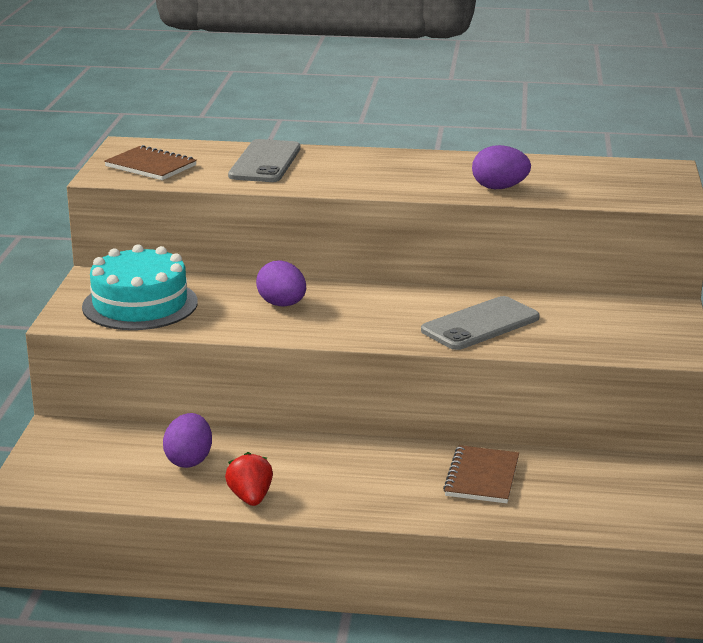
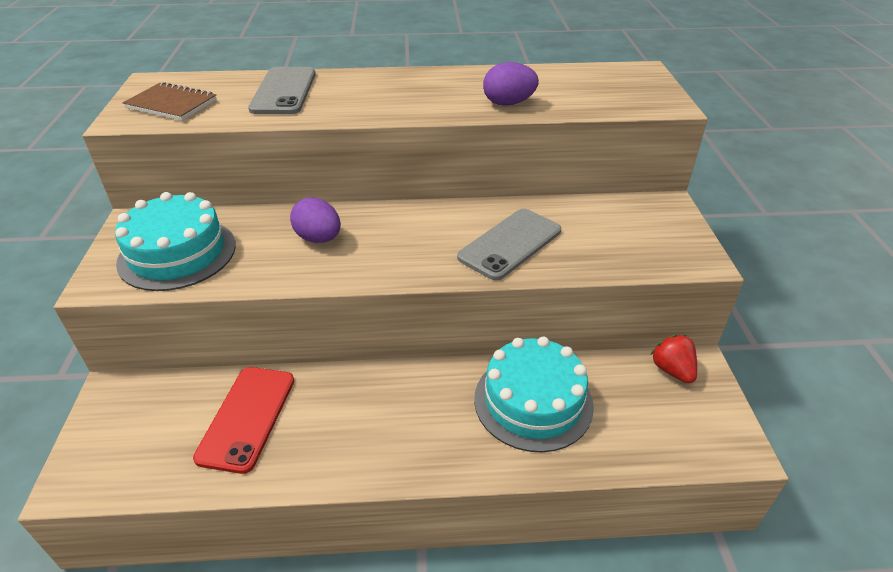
camera: 10 degrees left, 15 degrees up
(189, 460) = (247, 418): purple egg -> red phone
(250, 498) = (314, 466): red strawberry -> red strawberry (672, 370)
(482, 477) = (533, 401): brown notebook -> turquoise cake

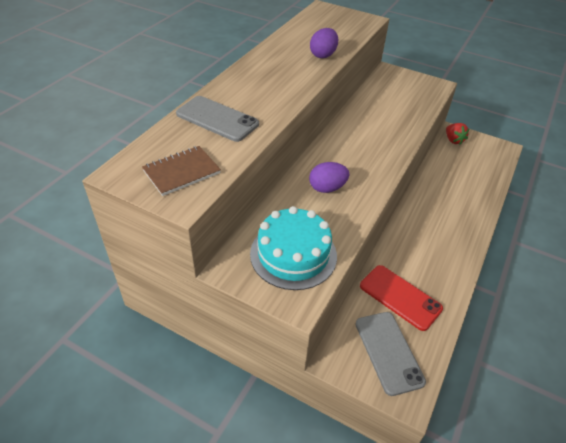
camera: 60 degrees left, 5 degrees up
(510, 244) = (386, 126): grey phone -> grey phone (388, 352)
(533, 401) = (448, 188): turquoise cake -> none
(672, 370) = (453, 140): red strawberry -> red strawberry turned 120 degrees counterclockwise

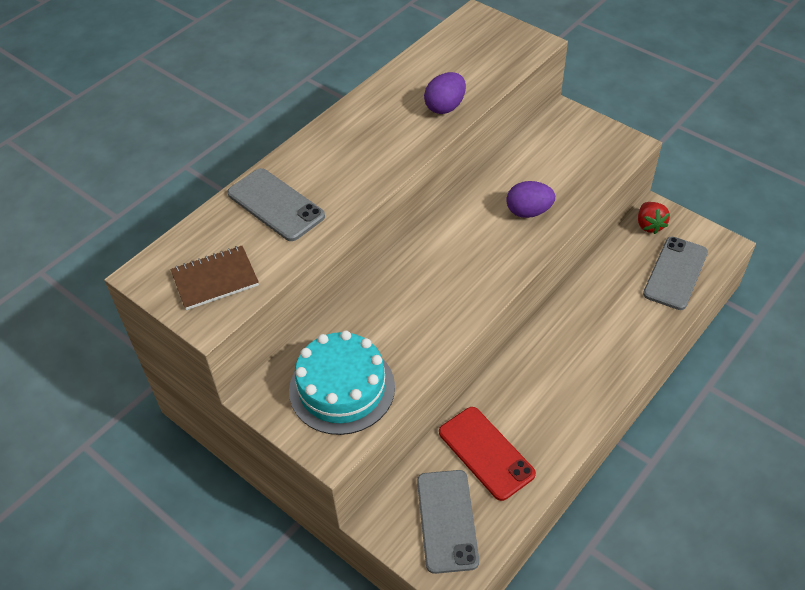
camera: 15 degrees right, 5 degrees up
(327, 188) = (412, 301): purple egg -> purple egg (528, 212)
(482, 166) = (675, 273): none -> grey phone

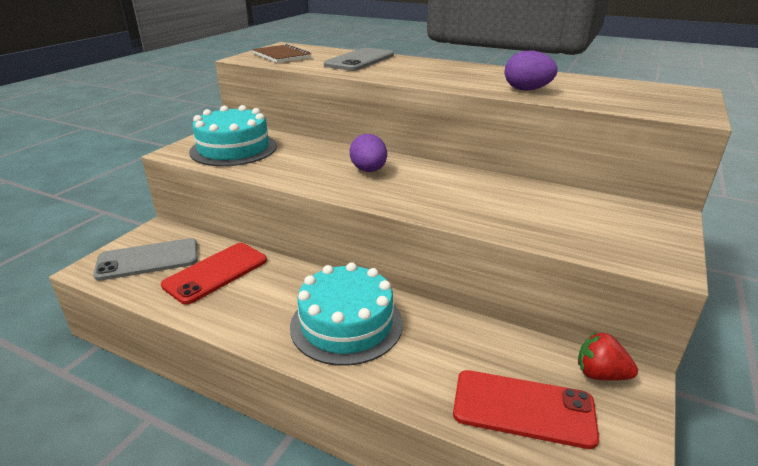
camera: 75 degrees right, 20 degrees down
(528, 212) = (477, 204): purple egg -> purple egg (369, 170)
(580, 355) = (346, 324): none -> turquoise cake
(649, 225) = (600, 374): red strawberry -> red strawberry turned 45 degrees clockwise
(675, 273) = (523, 408): grey phone -> red phone

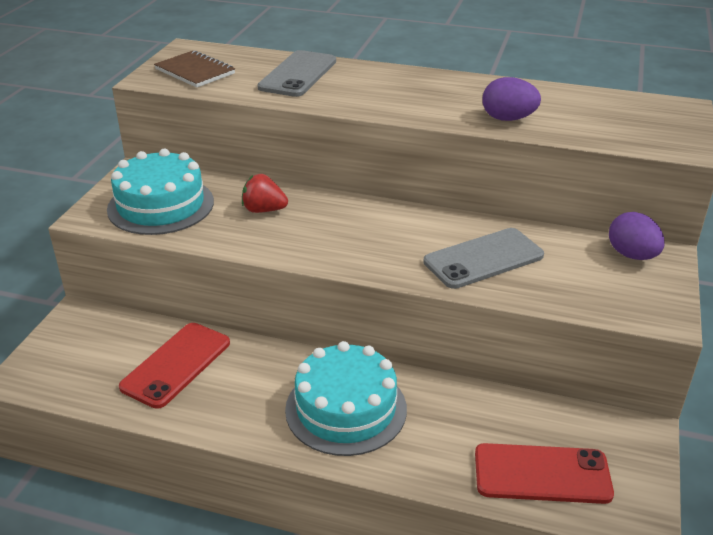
camera: 10 degrees left, 5 degrees up
(148, 260) = (86, 357): grey phone -> grey phone (483, 259)
(369, 170) = (337, 224): purple egg -> purple egg (632, 255)
(600, 374) = (609, 430): red strawberry -> red strawberry (264, 210)

